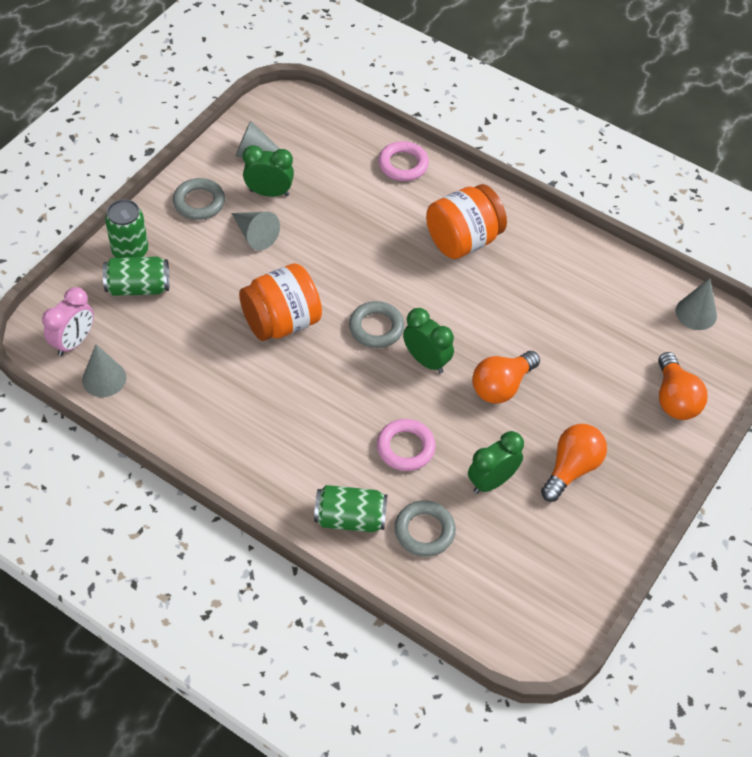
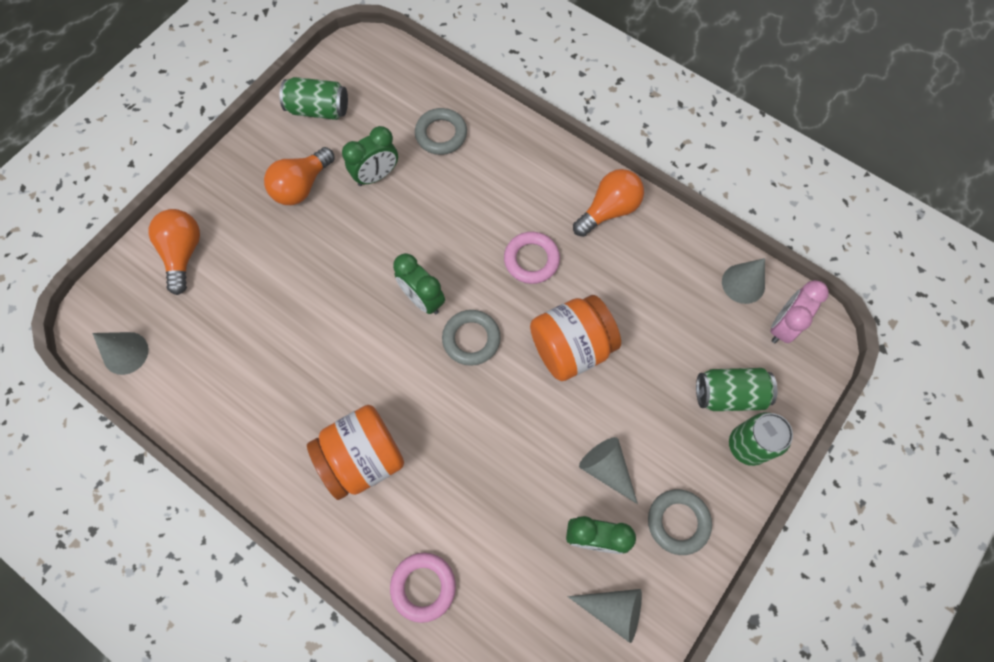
camera: 175 degrees left, 15 degrees up
(350, 518) = (504, 146): green can -> green can (318, 109)
(405, 448) = (451, 208): pink ring -> pink ring (531, 260)
(501, 386) = (351, 269): orange light bulb -> orange light bulb (608, 210)

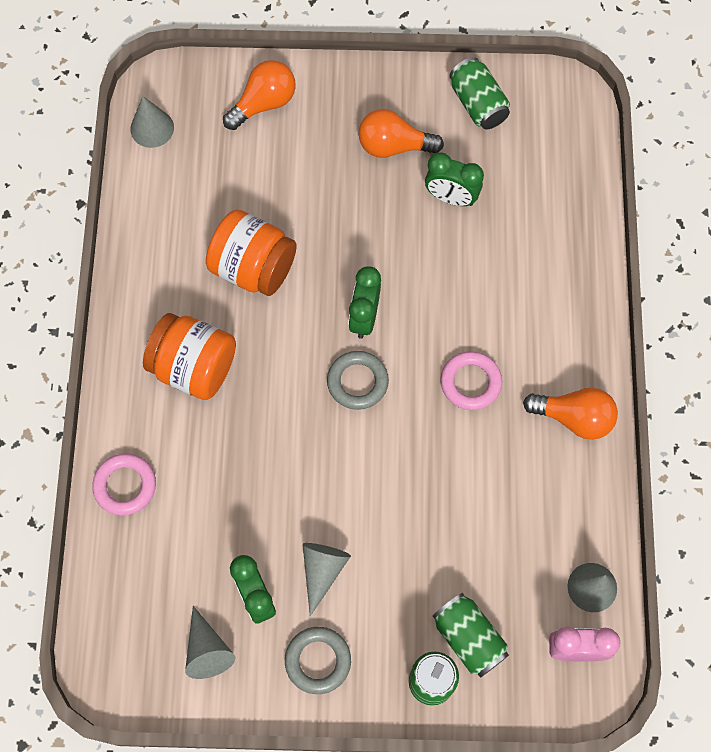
camera: 55 degrees right, 0 degrees up
(441, 134) = (535, 221): grey ring -> none
(571, 347) = (411, 470): orange jar -> orange jar (253, 267)

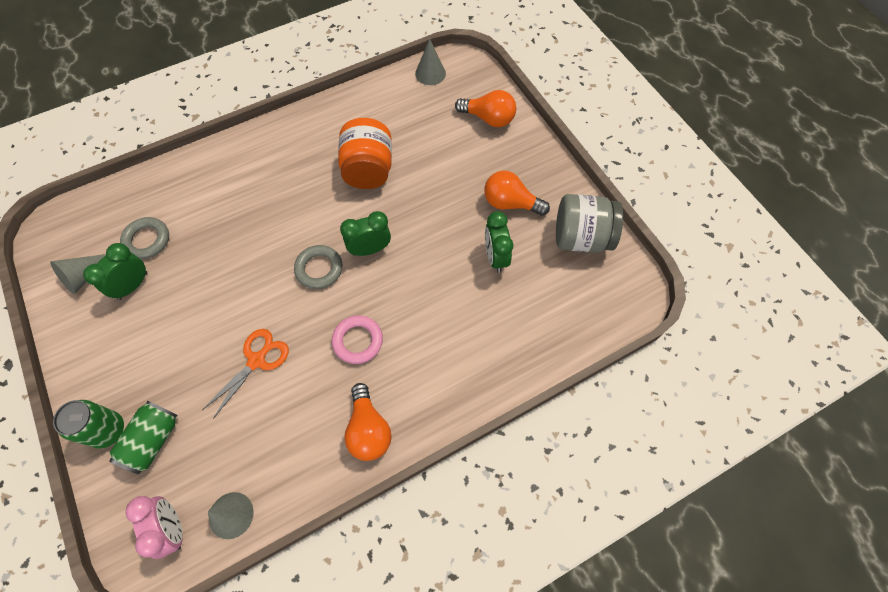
camera: 60 degrees right, 5 degrees down
(125, 486) = (180, 177): pink ring -> none
(194, 367) = (280, 173): orange jar -> none
(318, 661) = (99, 346): grey ring -> grey ring (147, 240)
(322, 571) = (168, 316): grey cone -> none
(393, 146) = (510, 203): orange light bulb -> orange light bulb turned 45 degrees counterclockwise
(434, 495) = (257, 360): none -> orange scissors
(478, 104) = (581, 238): green can -> grey jar

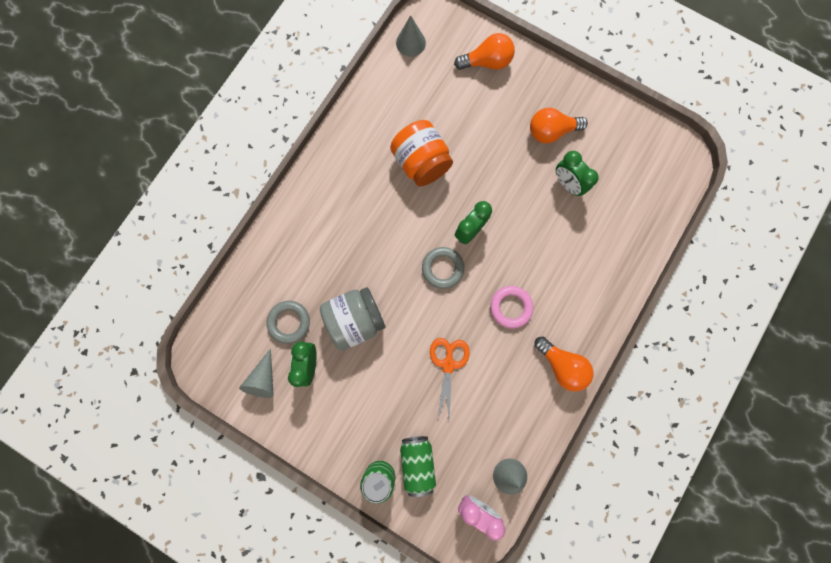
camera: 30 degrees left, 15 degrees up
(581, 238) = (620, 132): grey jar -> grey jar (355, 320)

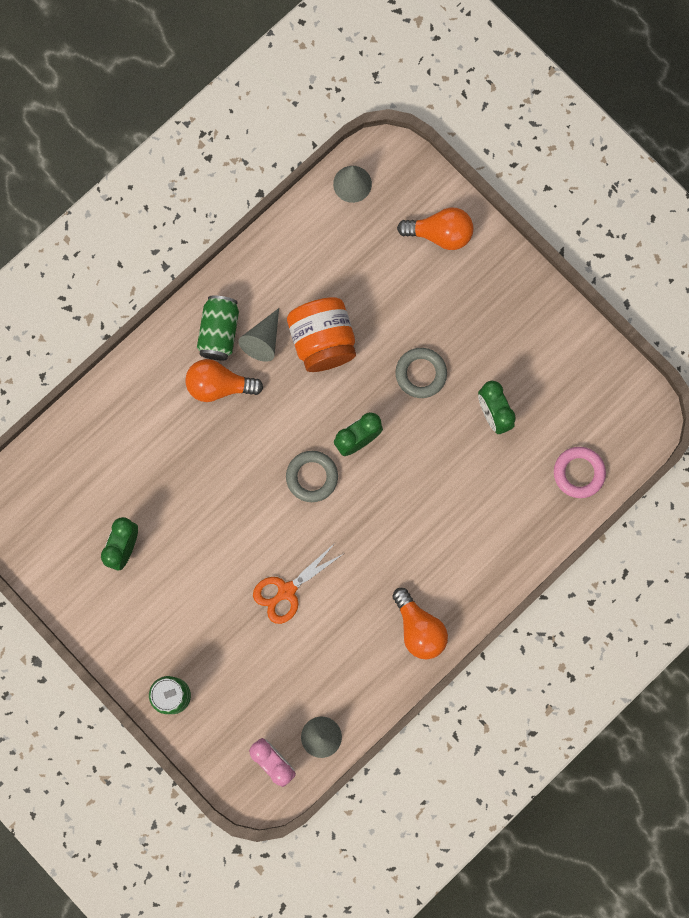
camera: 15 degrees right, 0 degrees up
(263, 379) = (67, 551): grey cone -> grey cone (263, 340)
(289, 322) = (113, 493): grey ring -> grey ring (421, 374)
(355, 320) = (192, 511): grey jar -> none
(417, 462) = (220, 693): green can -> green can (219, 332)
(448, 364) = (286, 591): orange scissors -> orange scissors turned 150 degrees counterclockwise
(510, 307) = (379, 545): pink ring -> pink ring (578, 473)
(551, 131) = (493, 343): orange light bulb -> orange light bulb (219, 385)

